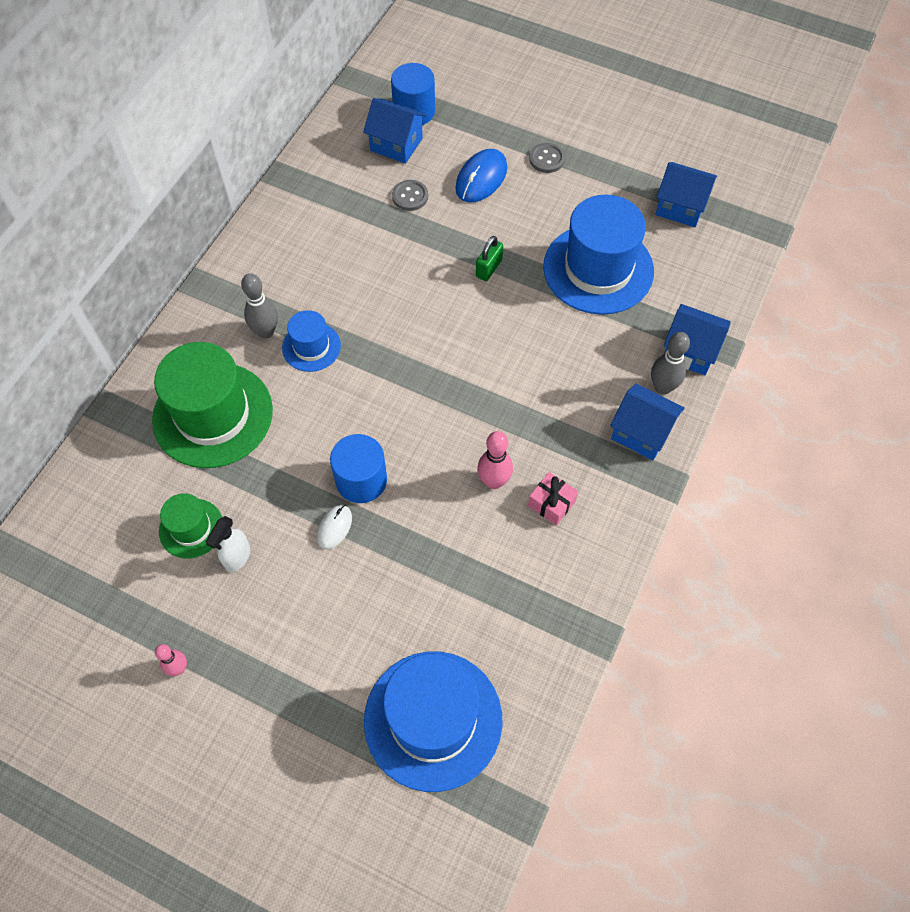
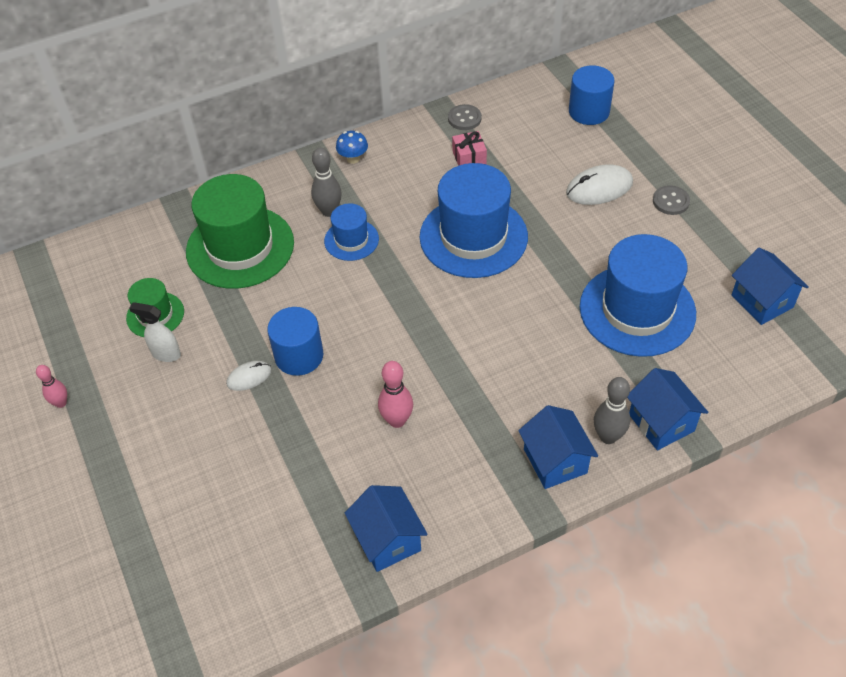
camera: 40 degrees right, 10 degrees down
(237, 557) = (166, 354): white spray bottle -> white spray bottle turned 45 degrees clockwise
(242, 268) = (353, 158): none -> blue mushroom
(396, 144) = (551, 129): blue house -> blue house (387, 540)
(410, 196) = (527, 172): grey button -> grey button (464, 118)
(433, 720) = (188, 563): blue hat -> blue hat (473, 237)
(481, 178) = (599, 188): blue mouse -> white mouse
(489, 268) = (542, 259): green padlock -> none
(551, 503) = (427, 467): pink gift -> pink gift (469, 157)

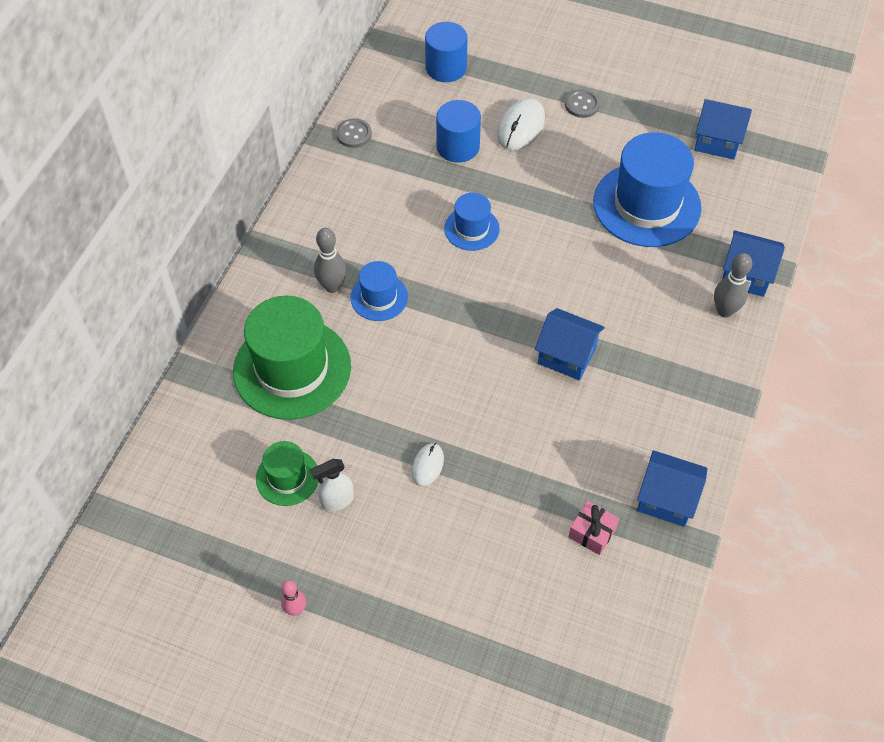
camera: 45 degrees left, 5 degrees up
(299, 356) = (447, 419): blue cylinder -> blue cylinder (458, 146)
(353, 158) = (300, 228): blue mushroom -> none
(397, 420) = (575, 410): pink bowling pin -> none
(469, 157) = (395, 165): pink gift -> pink gift (592, 533)
(473, 237) = (471, 228): blue hat -> blue hat, size x0.51
(555, 461) = (710, 354): blue house -> blue house (566, 355)

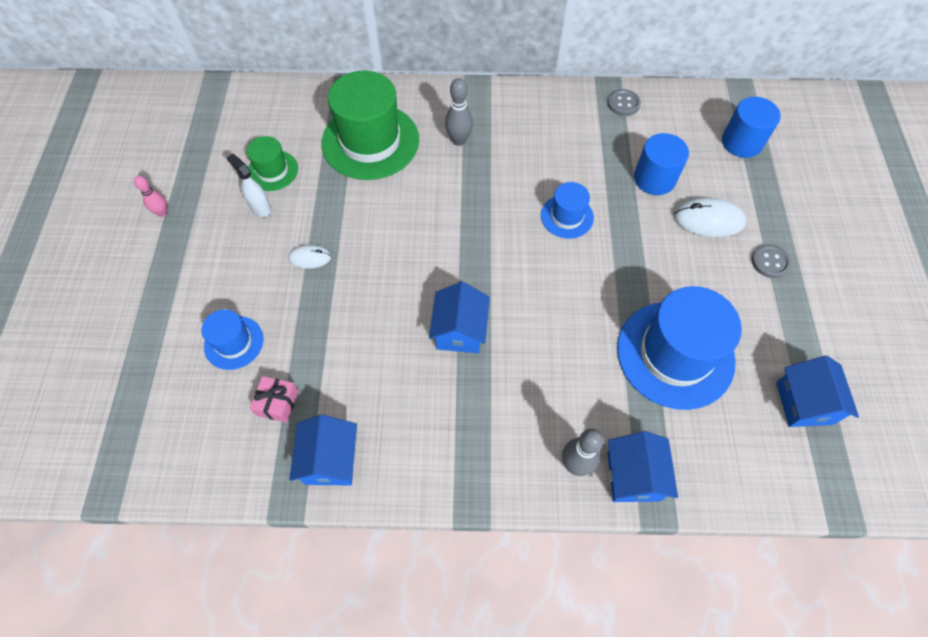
camera: 70 degrees right, 5 degrees up
(379, 297) = (462, 174): blue hat -> blue hat (234, 342)

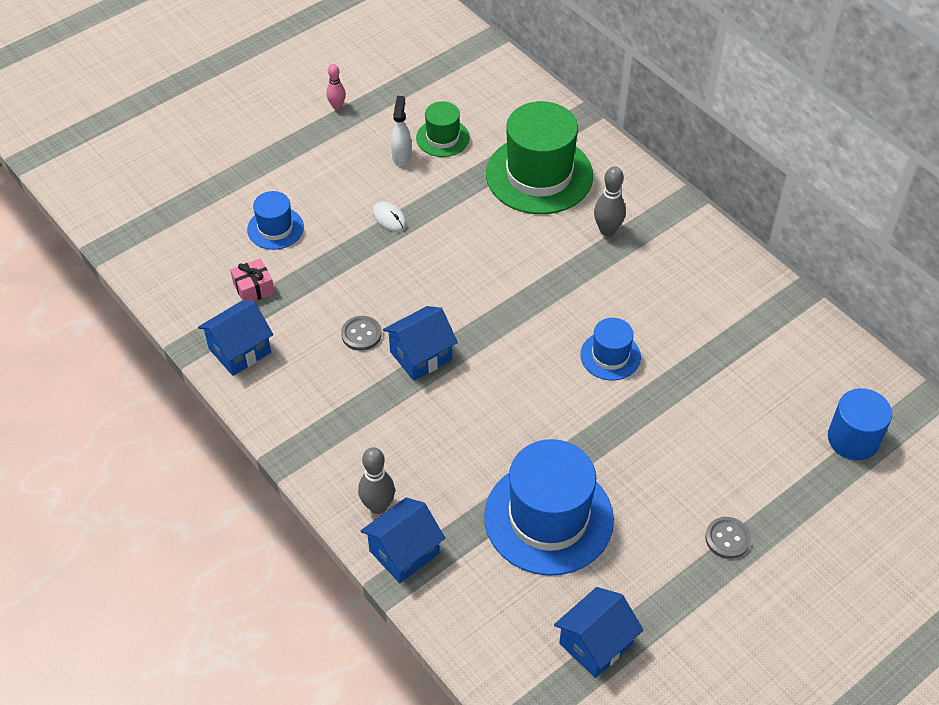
camera: 50 degrees right, 10 degrees down
(623, 104) = (790, 319): grey button -> grey button (361, 334)
(654, 179) = (726, 395): blue cylinder -> none
(708, 220) = (724, 463): white mouse -> none

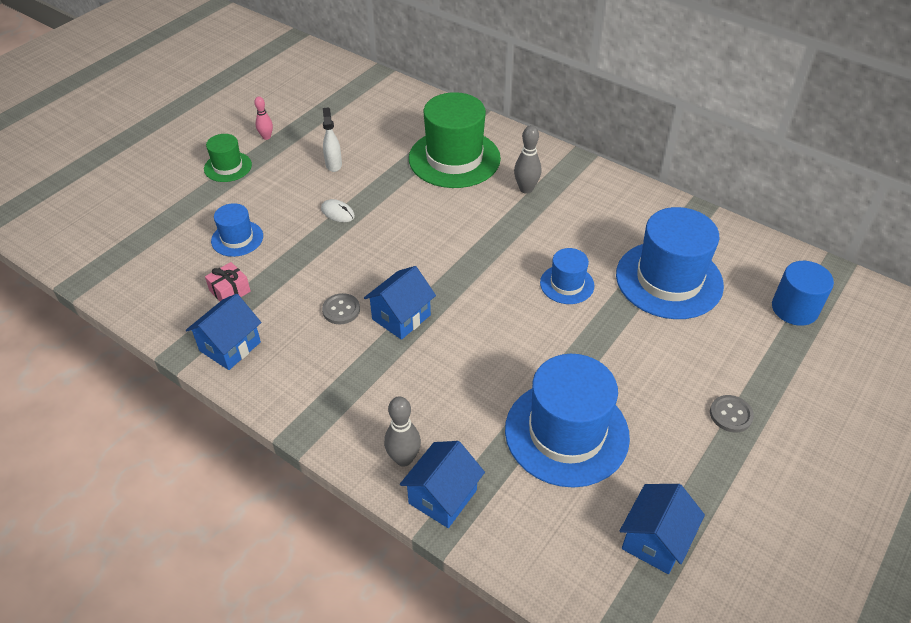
camera: 15 degrees left, 5 degrees down
(442, 138) = (364, 145): green hat -> green hat (228, 167)
(726, 375) = (669, 280): none -> blue hat

